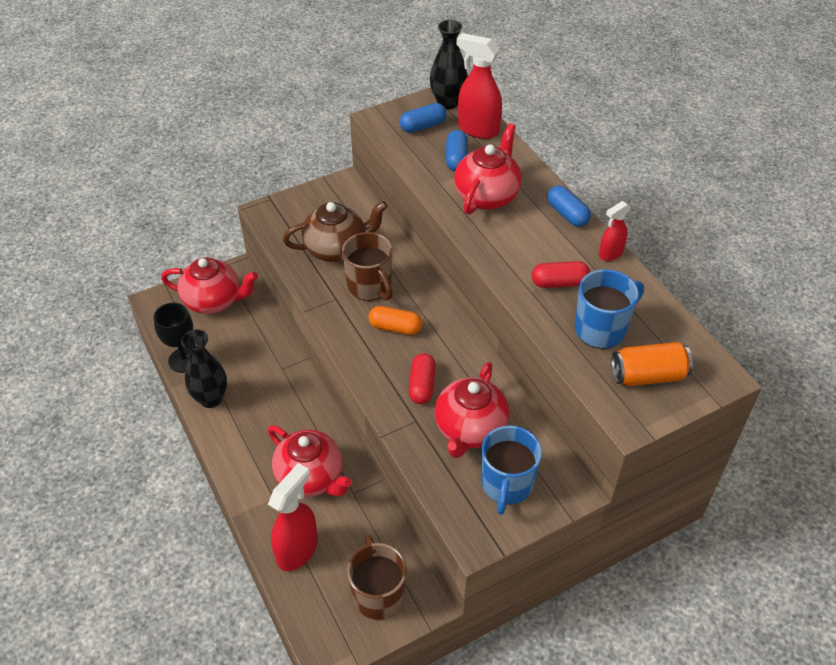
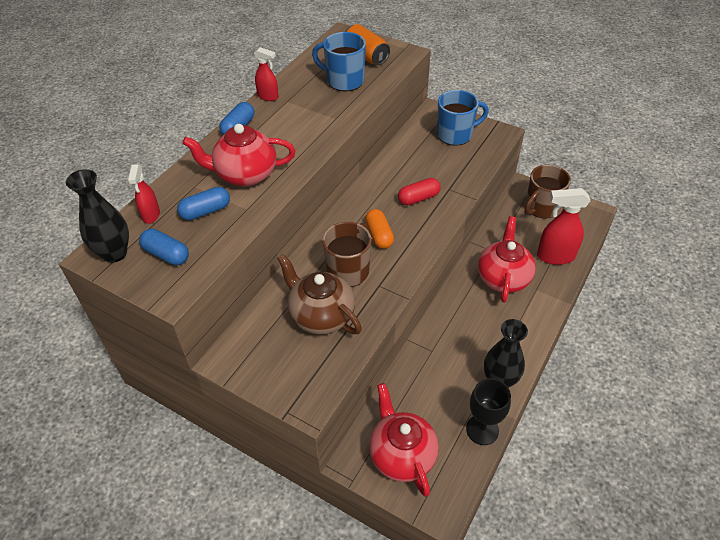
camera: 120 degrees left, 0 degrees up
(469, 430) = (432, 163): red teapot -> none
(477, 129) = (151, 215): red spray bottle -> red spray bottle, size x0.57
(559, 283) = (316, 109): red capsule -> none

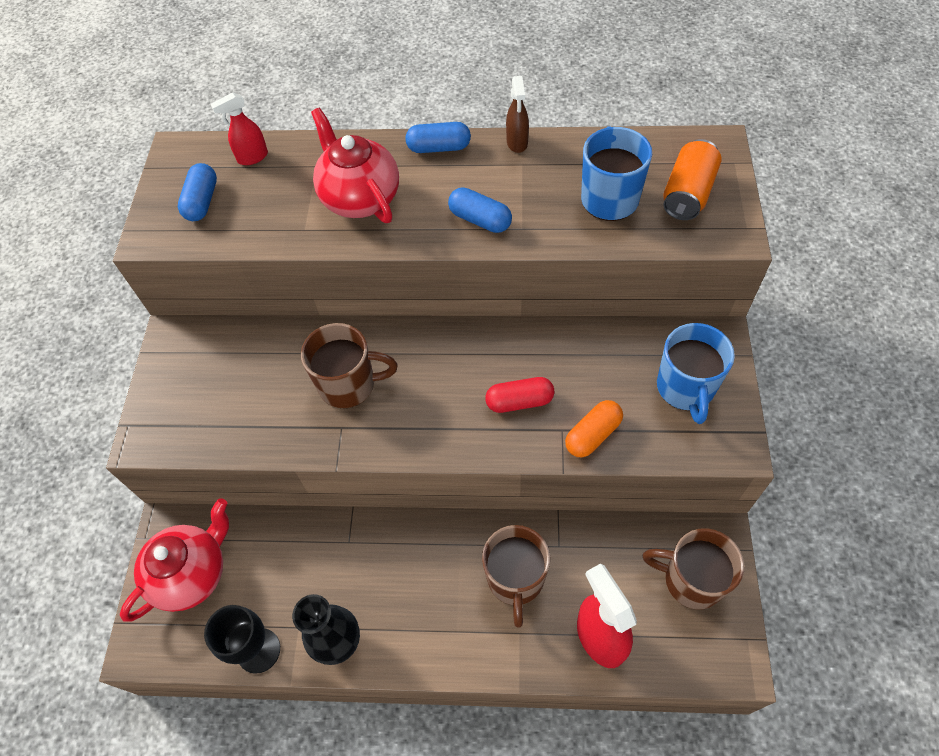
camera: 65 degrees right, 10 degrees up
(114, 253) = (185, 162): black vase -> none
(206, 211) = (281, 197): blue capsule -> blue capsule (480, 220)
(268, 97) = (517, 143): red spray bottle -> brown spray bottle
(321, 315) = (267, 391): brown teapot -> none
(379, 235) = (425, 388): orange capsule -> orange capsule (593, 435)
(418, 198) = (519, 401): red capsule -> red capsule turned 45 degrees counterclockwise
(455, 135) = (685, 388): blue mug -> blue mug turned 45 degrees clockwise
(503, 278) = (515, 580): red teapot -> brown mug

